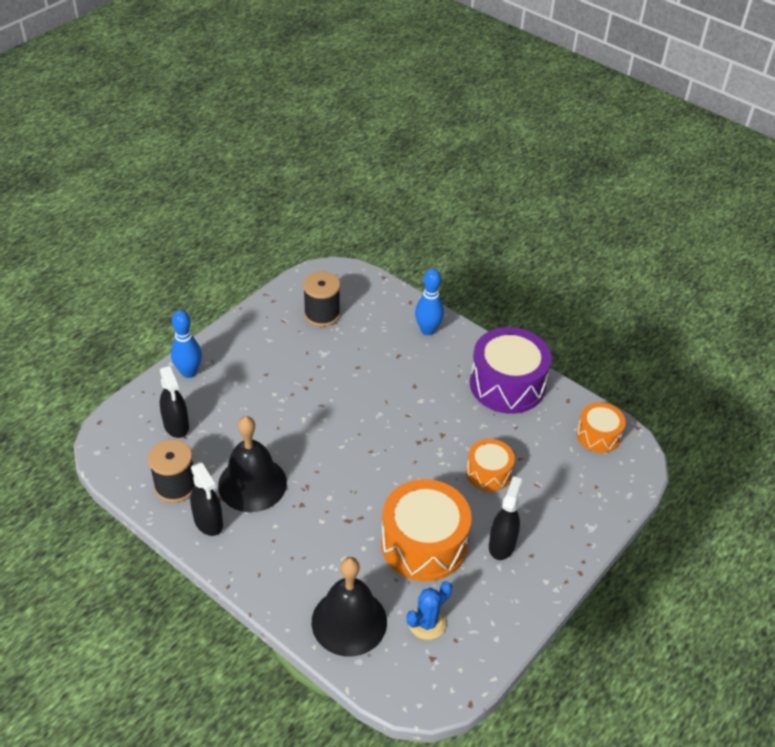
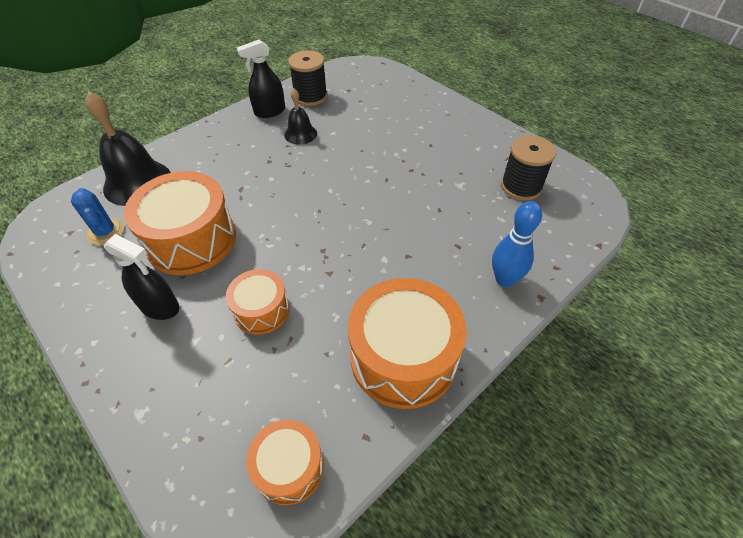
camera: 100 degrees right, 5 degrees up
(176, 425) = (373, 96): black spray bottle -> none
(189, 372) = (433, 102): blue bowling pin -> none
(252, 484) = (300, 134): black bell -> black bell, size x0.55
(507, 384) = (403, 357): purple drum -> orange drum

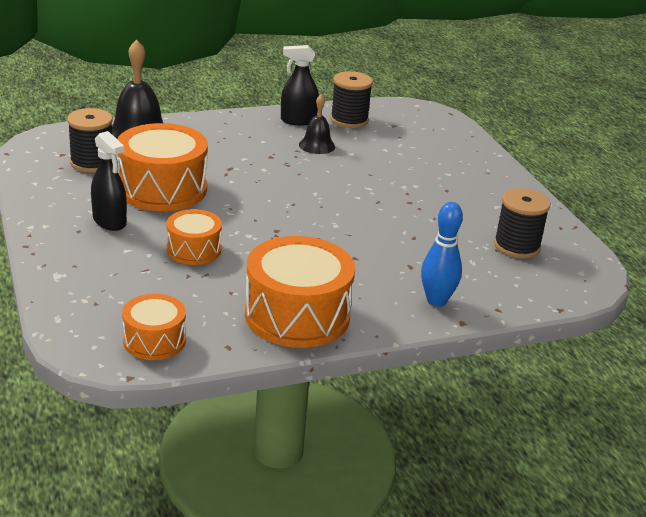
camera: 20 degrees right, 20 degrees down
(106, 232) = (92, 162): blue cactus -> black spool

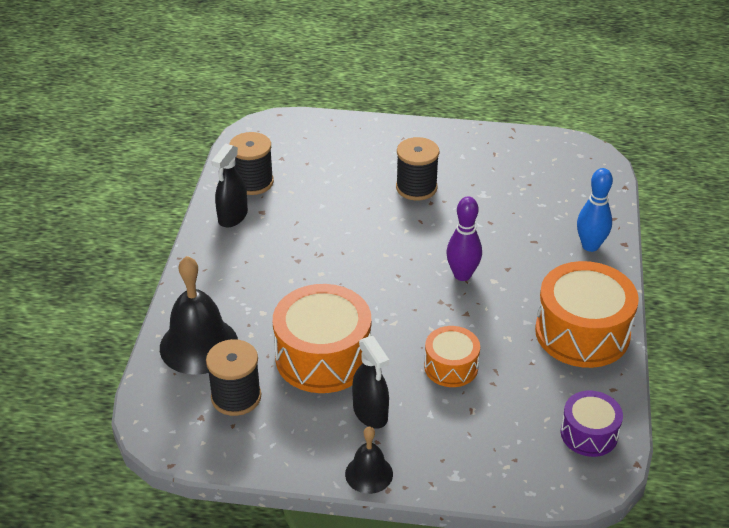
camera: 60 degrees left, 10 degrees up
(109, 221) = (370, 413): black spray bottle -> black spray bottle turned 75 degrees clockwise
(154, 340) = (589, 434): orange drum -> purple drum
(317, 145) = (293, 222): black bell -> black bell (369, 474)
(322, 235) = (462, 275): none -> purple bowling pin
(516, 246) = (529, 171): black spool -> black spool (416, 187)

